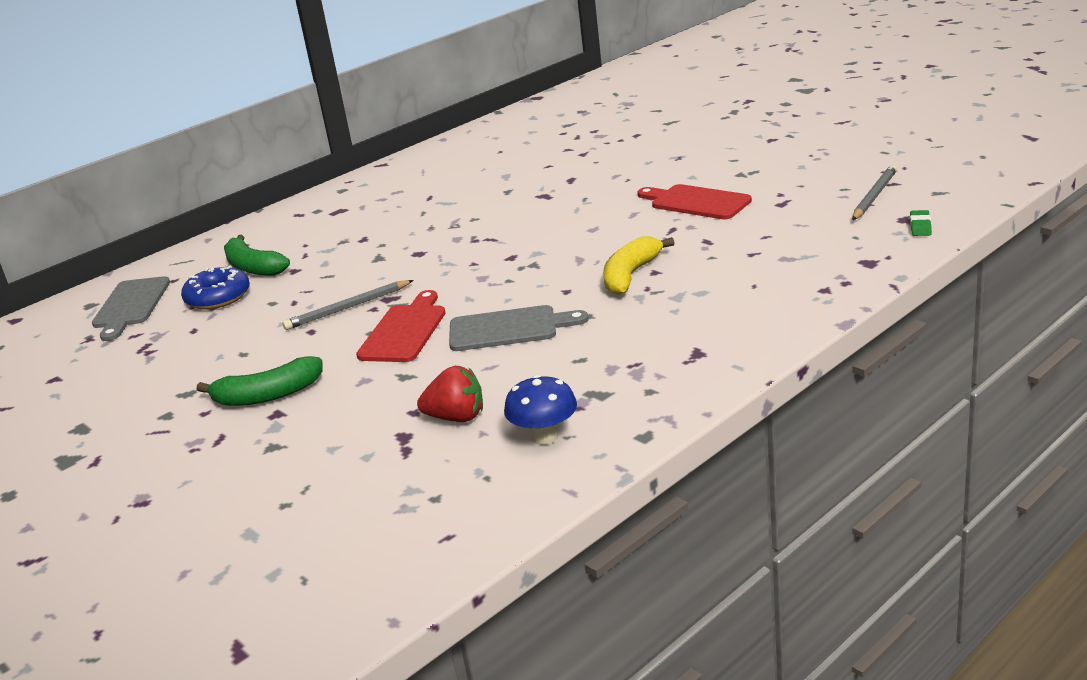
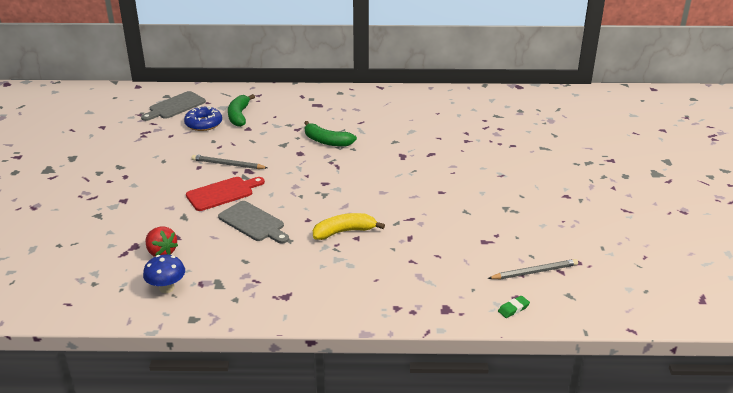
camera: 40 degrees right, 5 degrees up
(268, 395) = (135, 189): green banana -> green banana (327, 141)
(696, 202) = (451, 210): red cutting board -> none

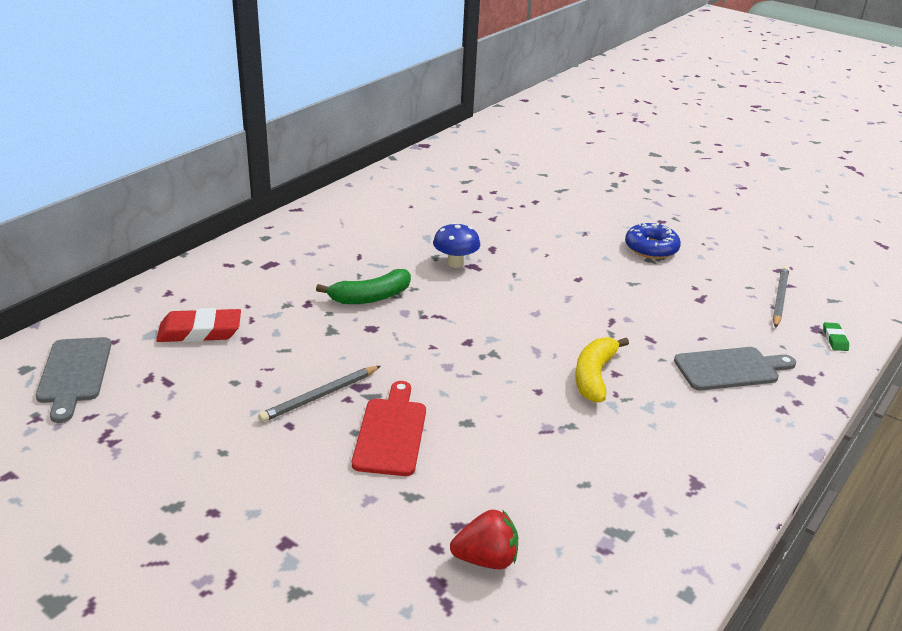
camera: 55 degrees left, 0 degrees up
(166, 288) = (587, 591): blue mushroom -> blue mushroom (455, 263)
(203, 124) = (172, 370): blue donut -> blue donut (651, 248)
(239, 116) = (200, 331): green banana -> red eraser
(253, 223) = (498, 437): grey cutting board -> grey cutting board (730, 369)

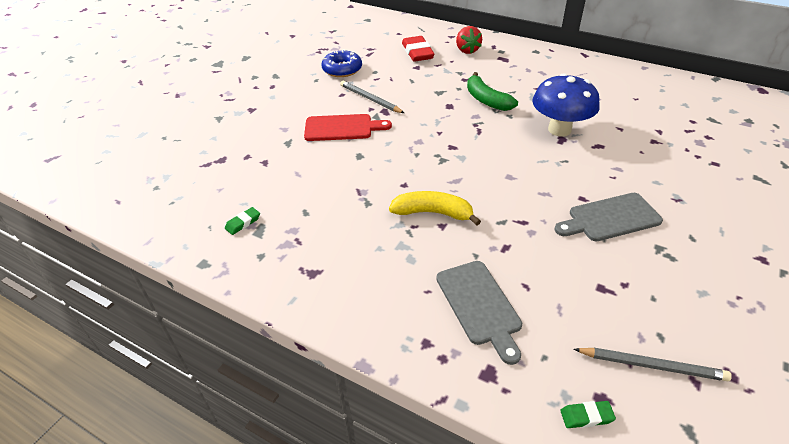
camera: 85 degrees right, 10 degrees up
(74, 374) = (367, 30): grey cutting board -> grey cutting board (610, 218)
(455, 263) = (559, 129): blue mushroom -> blue mushroom, size x1.60
(486, 559) = (237, 174): red strawberry -> red strawberry (467, 50)
(604, 550) = (243, 223): none -> green eraser
(651, 248) = (686, 249): blue donut -> blue donut (342, 69)

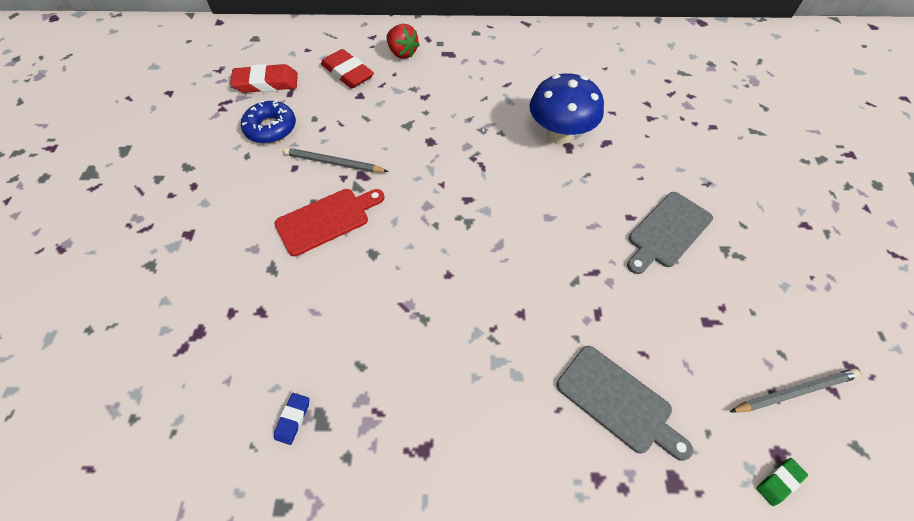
camera: 30 degrees left, 15 degrees up
(243, 223) = (293, 419): green eraser -> blue eraser
(357, 45) = (266, 83): none -> red eraser
(433, 213) = (502, 301): yellow banana -> none
(486, 100) = (465, 119): green banana -> none

